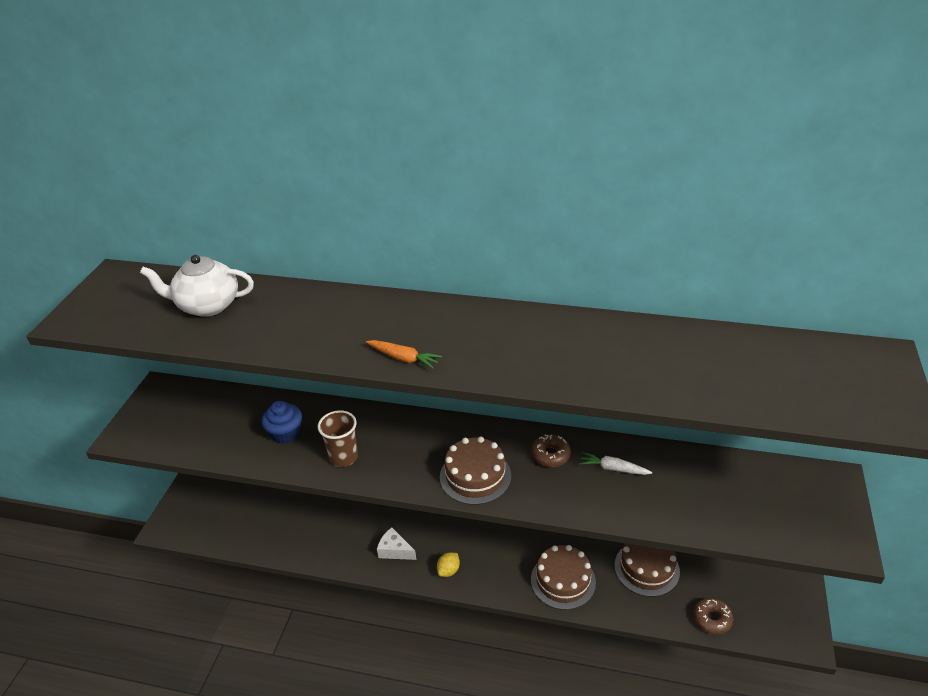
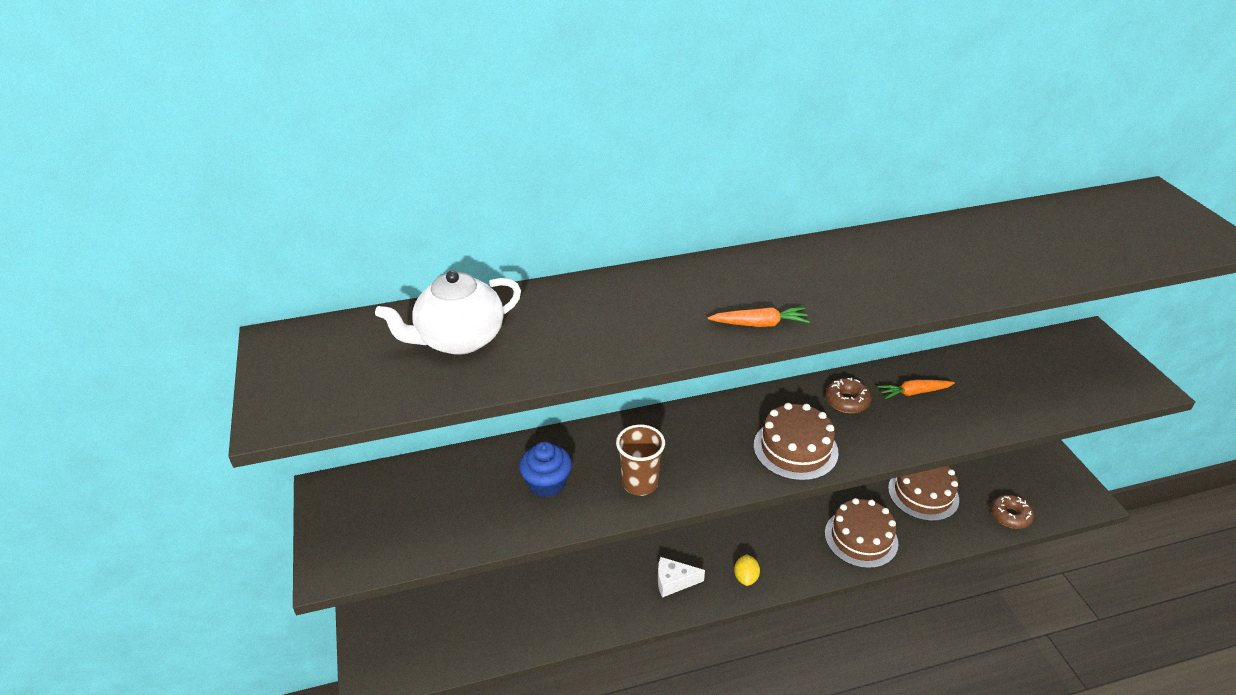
camera: 30 degrees left, 0 degrees up
(613, 469) = (914, 392): white carrot -> orange carrot

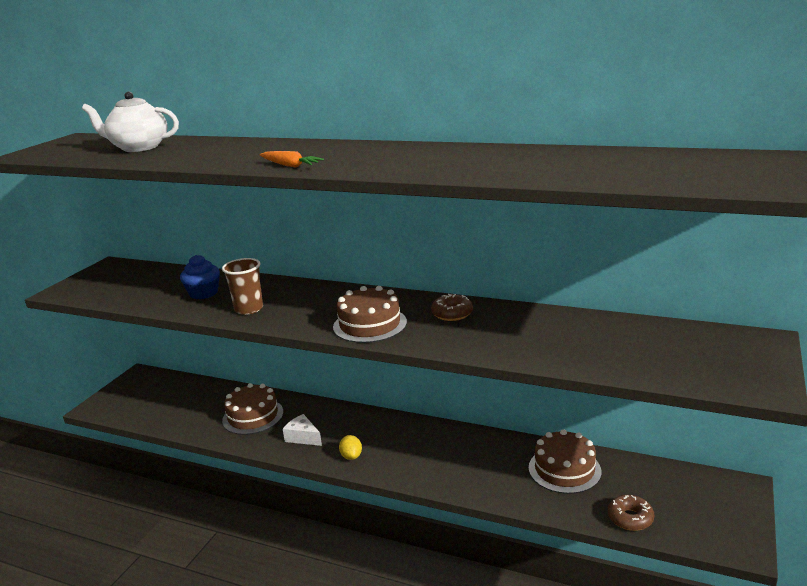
camera: 40 degrees right, 15 degrees down
(746, 577) = (351, 456): yellow lemon -> yellow lemon turned 60 degrees counterclockwise
(861, 538) = (469, 473): brown cake -> brown cake (253, 416)
(914, 392) = (514, 324): orange carrot -> none

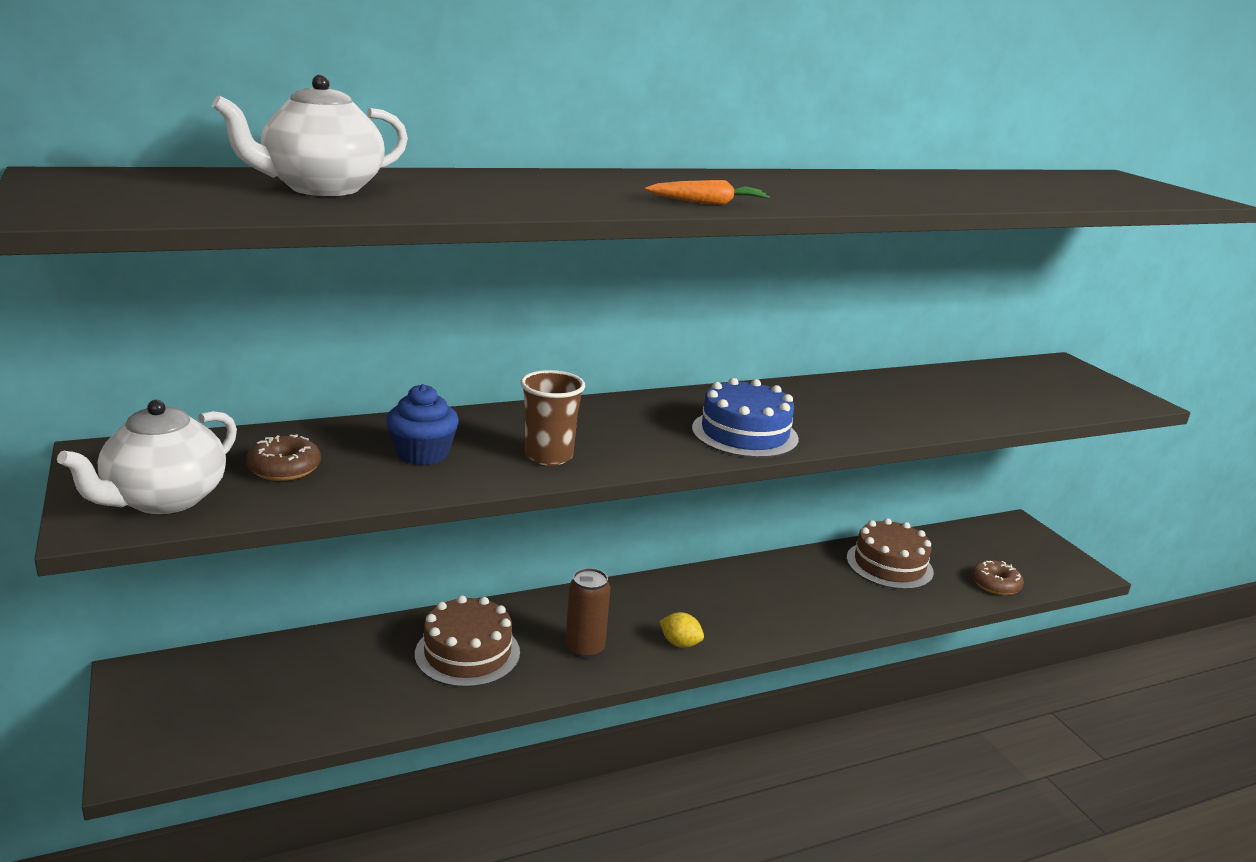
camera: 50 degrees left, 0 degrees up
(90, 288) = (164, 499): none -> white teapot
(303, 437) = (584, 649): white cheese -> brown can
(370, 324) = (744, 433): brown cake -> blue cake
(452, 314) = (800, 400): brown donut -> brown donut (284, 468)

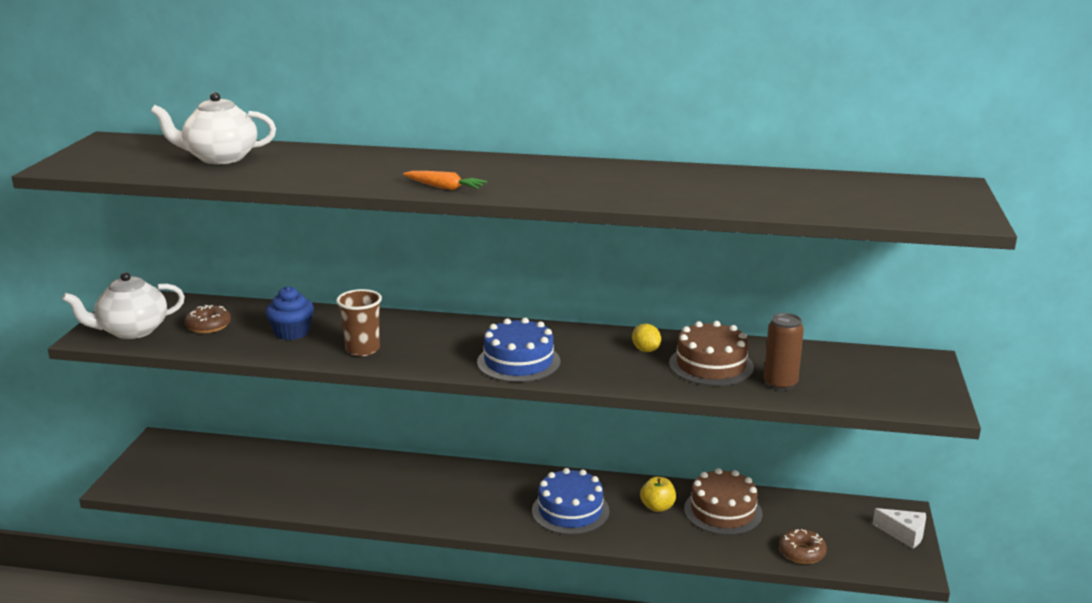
camera: 35 degrees right, 0 degrees up
(467, 653) = (340, 481): brown cake -> brown cake (711, 365)
(584, 649) = (414, 500): brown can -> brown can (780, 384)
(680, 643) = (482, 517): yellow lemon -> yellow lemon (646, 350)
(759, 608) = (570, 511): none -> blue cake
(831, 578) = (657, 507): none -> yellow apple
(1042, 543) = (904, 534): none -> white cheese

